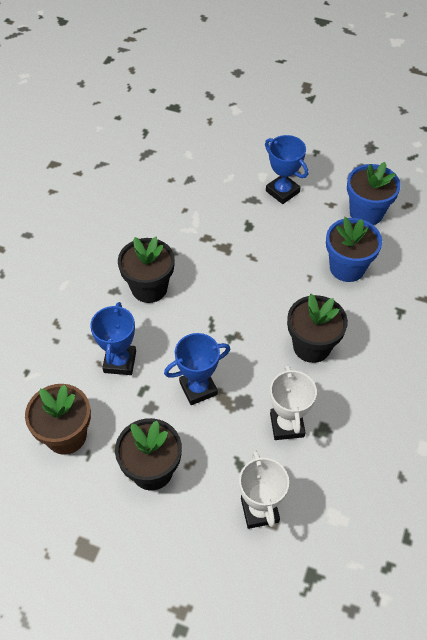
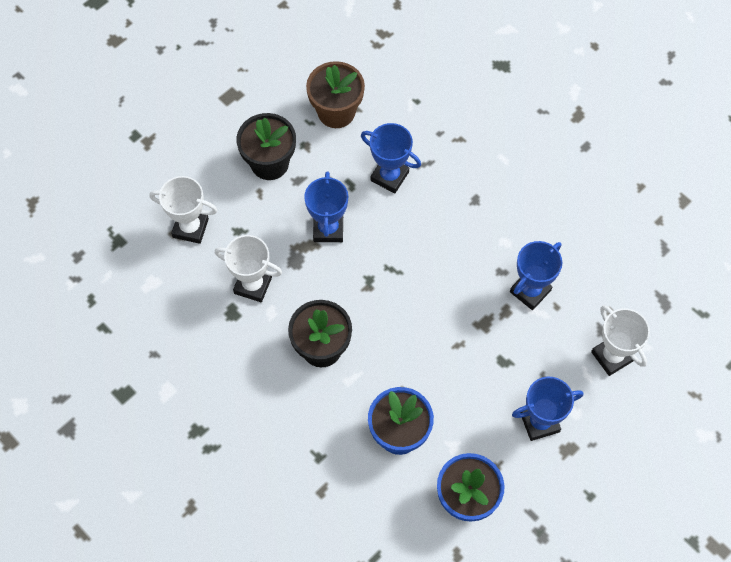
camera: 115 degrees right, 10 degrees up
(149, 288) = (463, 231): black flower pot -> none
(180, 229) = (530, 291): none -> blue trophy
(207, 168) = (612, 356): none -> white trophy

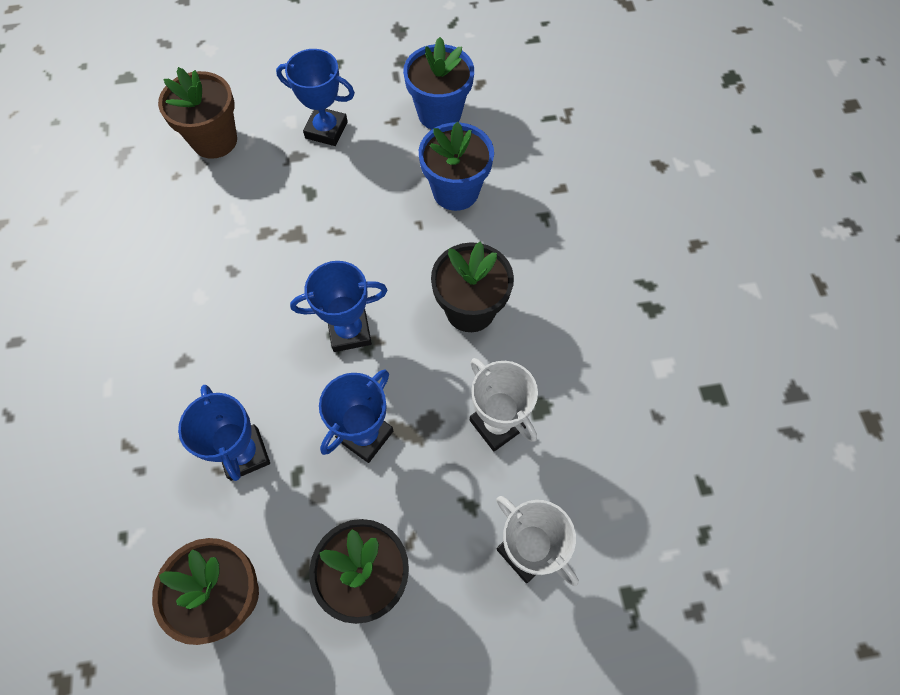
camera: 145 degrees left, 0 degrees up
(530, 291) = (224, 235): blue trophy -> blue trophy (349, 331)
(612, 356) = (214, 140): white trophy -> brown flower pot

